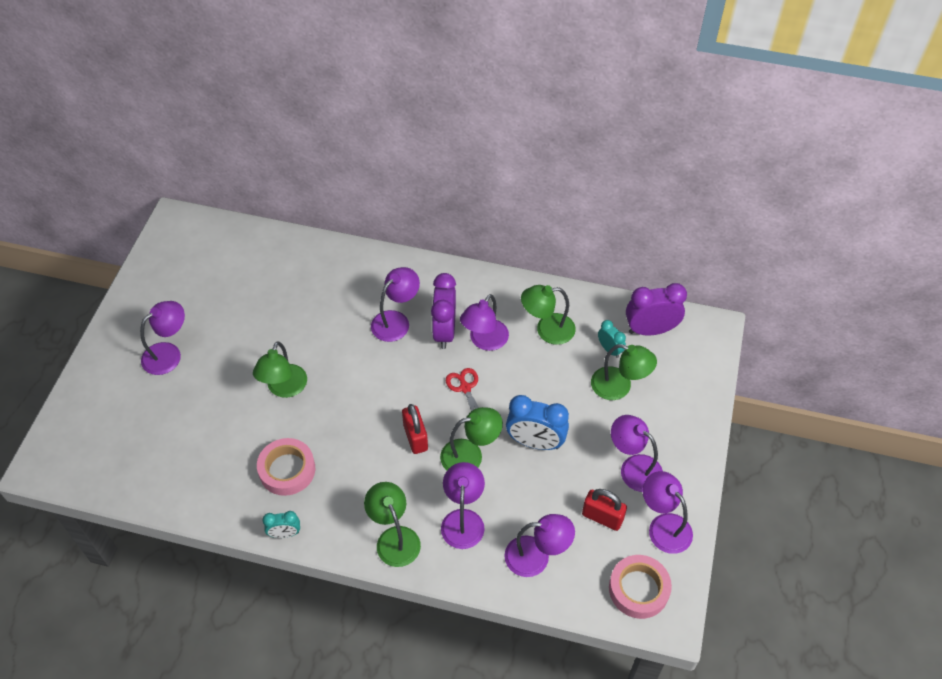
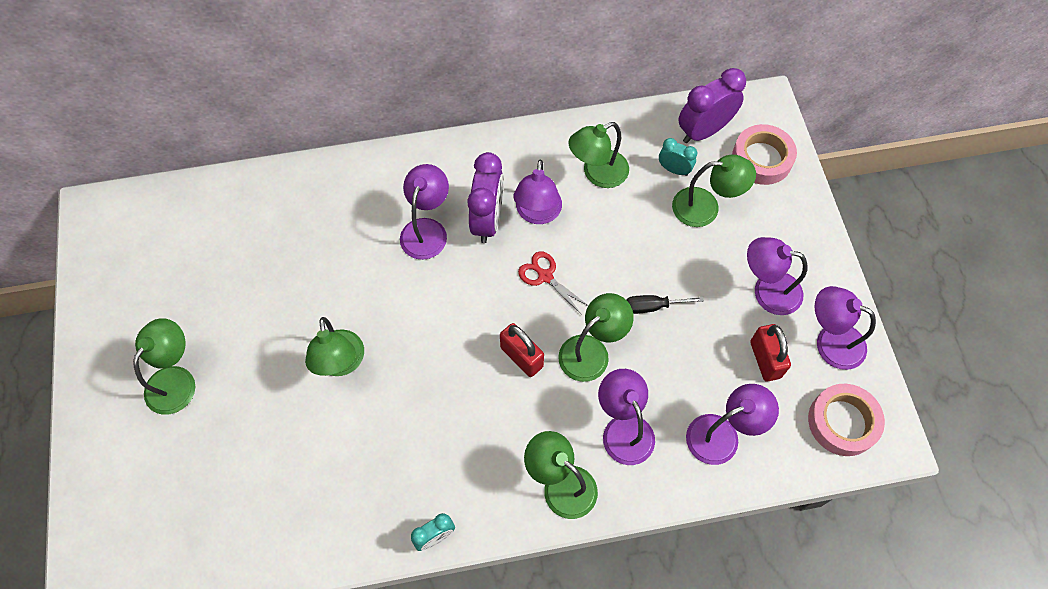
camera: 25 degrees left, 10 degrees up
(168, 353) = (176, 380): purple lamp -> green lamp
(287, 470) = (397, 459): pink tape -> pink tape (762, 159)
(444, 331) = (487, 220): purple clock -> purple clock turned 150 degrees counterclockwise
(535, 442) = (652, 306): blue clock -> black screwdriver
(602, 517) = (765, 359): red padlock -> red padlock turned 75 degrees clockwise

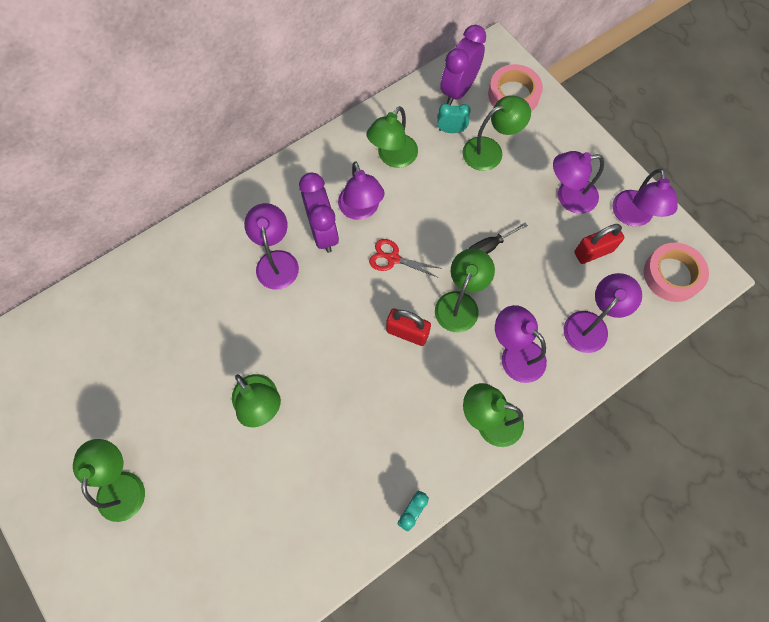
camera: 25 degrees left, 5 degrees up
(765, 359) = (593, 252): red padlock -> red padlock turned 75 degrees counterclockwise
(830, 341) = (633, 217): purple lamp -> purple lamp turned 90 degrees counterclockwise

